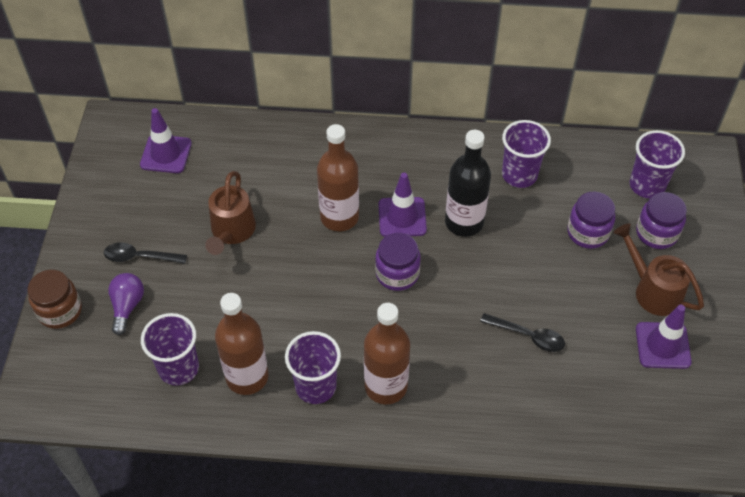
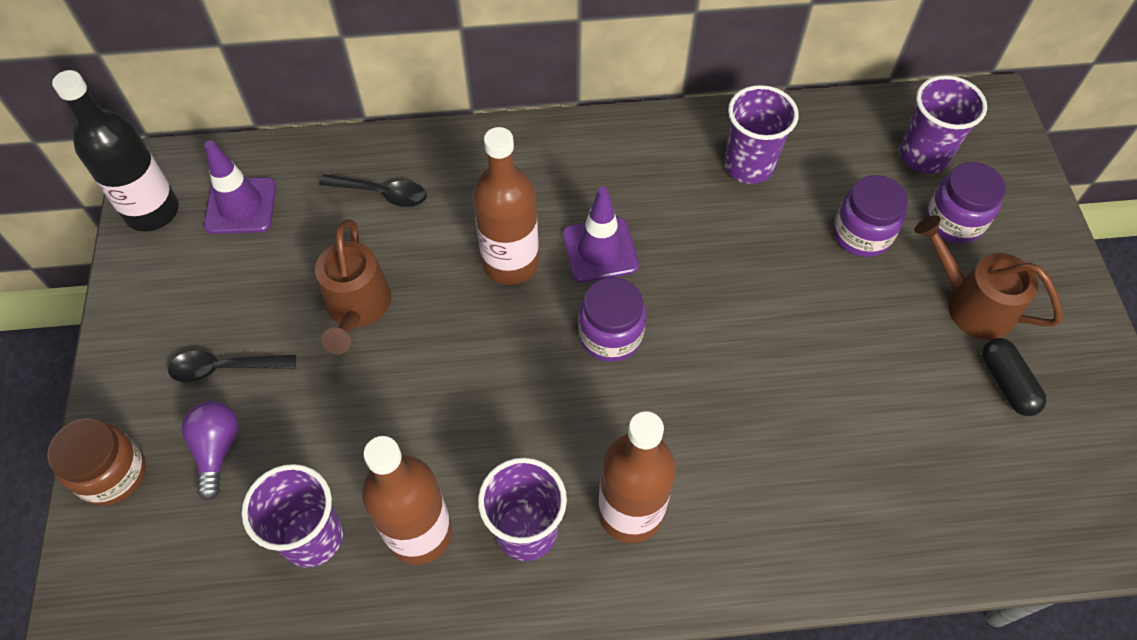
camera: 10 degrees left, 5 degrees up
(464, 222) = (688, 244): black bottle -> black bottle (152, 211)
(528, 336) = (816, 400): black spoon -> black spoon (381, 194)
(662, 345) = (1006, 383): purple traffic cone -> black capsule

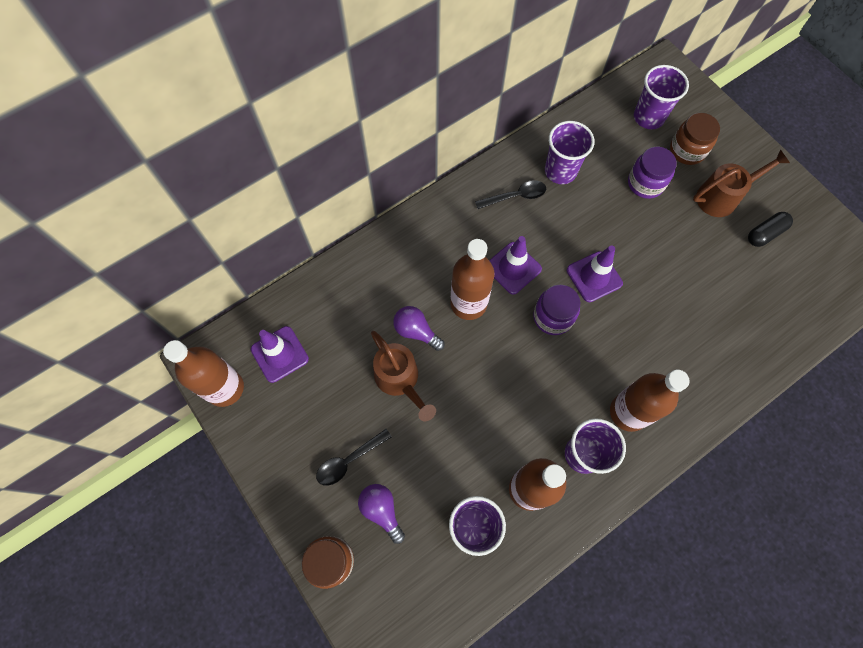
camera: 30 degrees left, 10 degrees up
(152, 211) = (225, 388): black bottle -> brown bottle
(381, 194) = (361, 300): black spoon -> black spoon (515, 196)
(420, 262) = (416, 331): none -> purple light bulb
(704, 314) = (594, 277): none -> purple traffic cone
(954, 221) = (687, 150): purple jar -> brown jar
(970, 304) = (722, 196): brown watering can -> brown watering can turned 150 degrees clockwise
(1006, 383) = (765, 233): black capsule -> black capsule turned 75 degrees counterclockwise

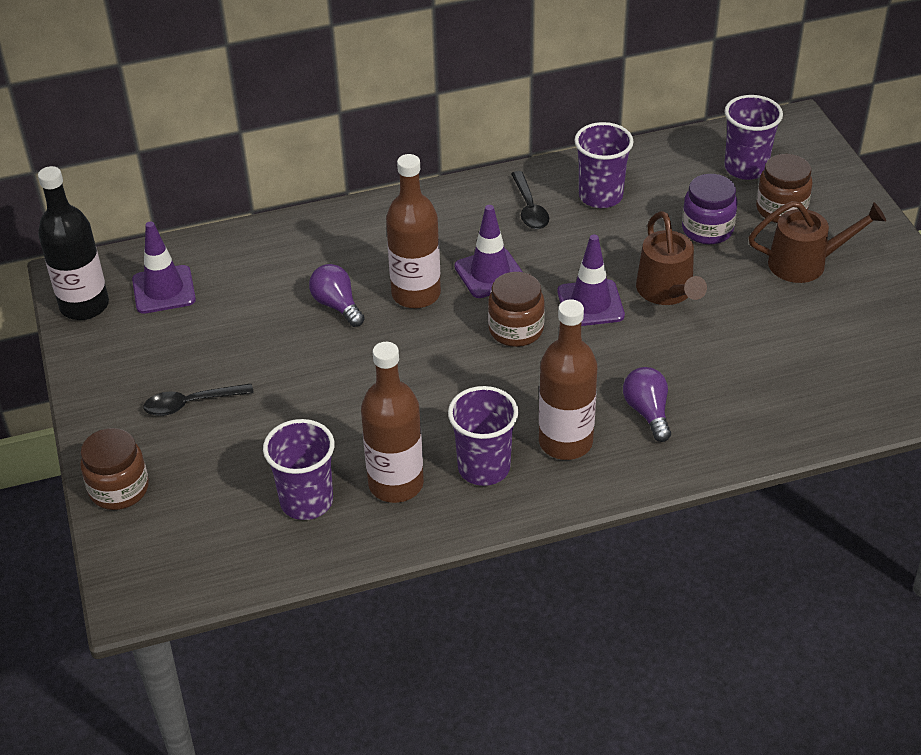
camera: 20 degrees right, 25 degrees down
(225, 388) = (84, 305): brown bottle -> black bottle
(382, 510) = (204, 458): purple light bulb -> purple light bulb (647, 412)
(400, 380) = (293, 346): brown watering can -> brown watering can (668, 292)
(515, 196) = (529, 208): black spoon -> black spoon turned 75 degrees clockwise
(553, 317) = (516, 330): purple jar -> brown jar
(765, 233) = (847, 311): black capsule -> none

